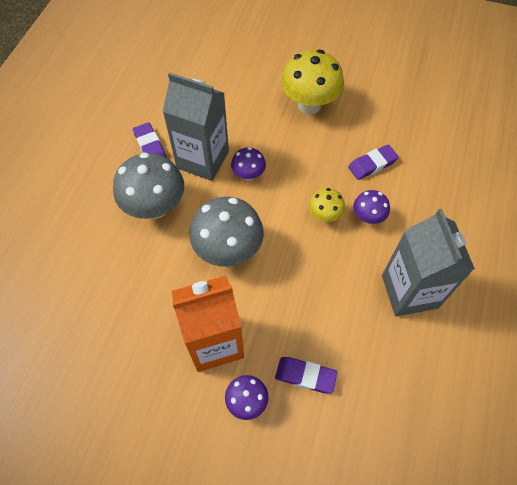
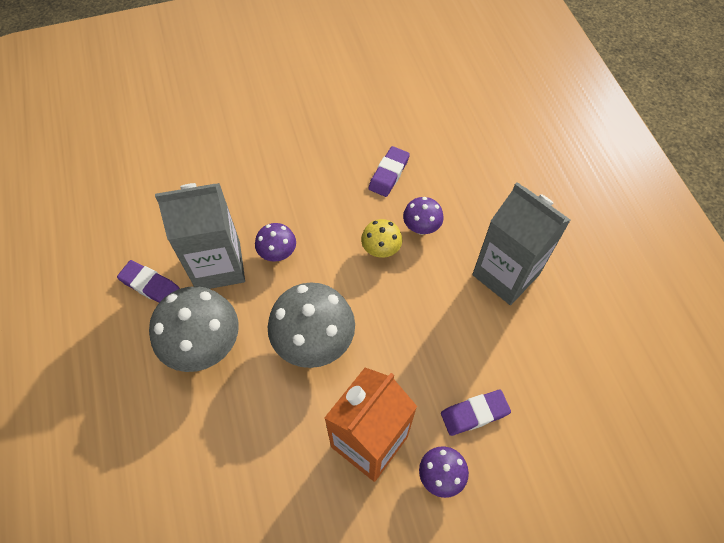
camera: 35 degrees left, 0 degrees up
(309, 104) = (286, 147): yellow mushroom -> none

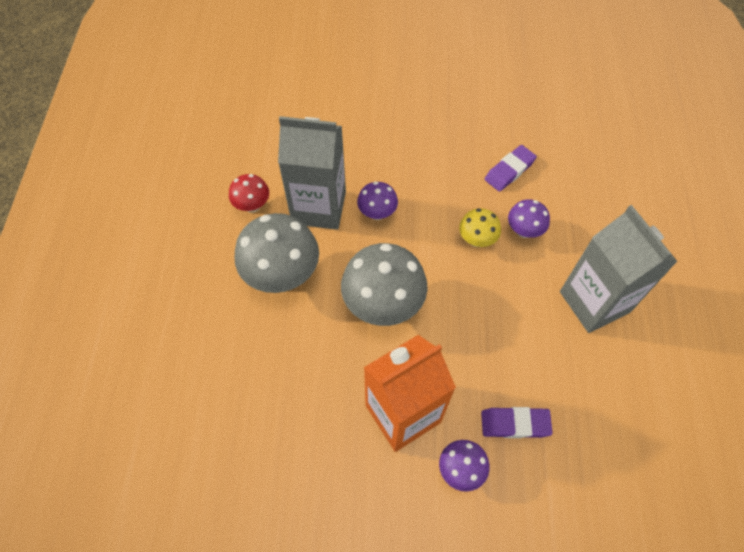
camera: 20 degrees right, 0 degrees up
(150, 285) = (252, 206): purple eraser -> red mushroom

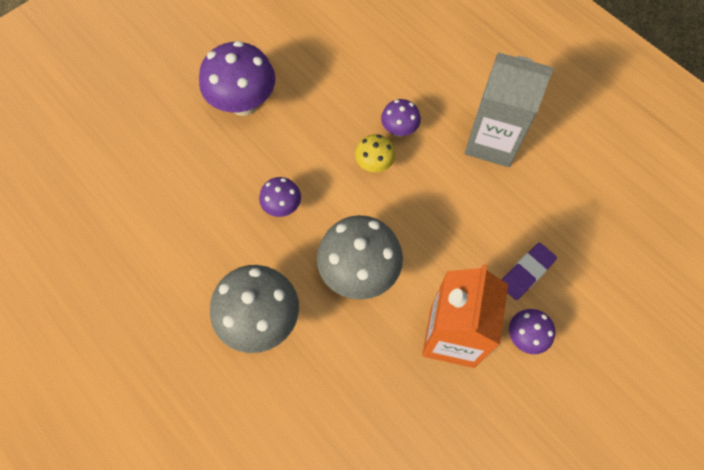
camera: 45 degrees left, 5 degrees up
(252, 206) = (175, 287): red mushroom -> none
(319, 207) = (232, 241): grey carton -> none
(425, 122) = (244, 103): none -> purple mushroom
(509, 171) = (344, 92): purple eraser -> none

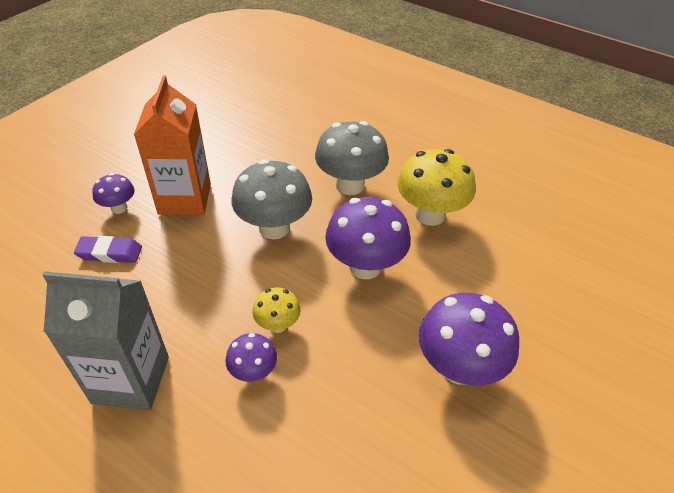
camera: 165 degrees right, 20 degrees down
(192, 257) = (430, 215): none -> yellow mushroom
(282, 207) = (365, 266): purple mushroom -> purple mushroom, size x1.90
(526, 272) = (110, 253): purple eraser -> purple eraser turned 60 degrees clockwise

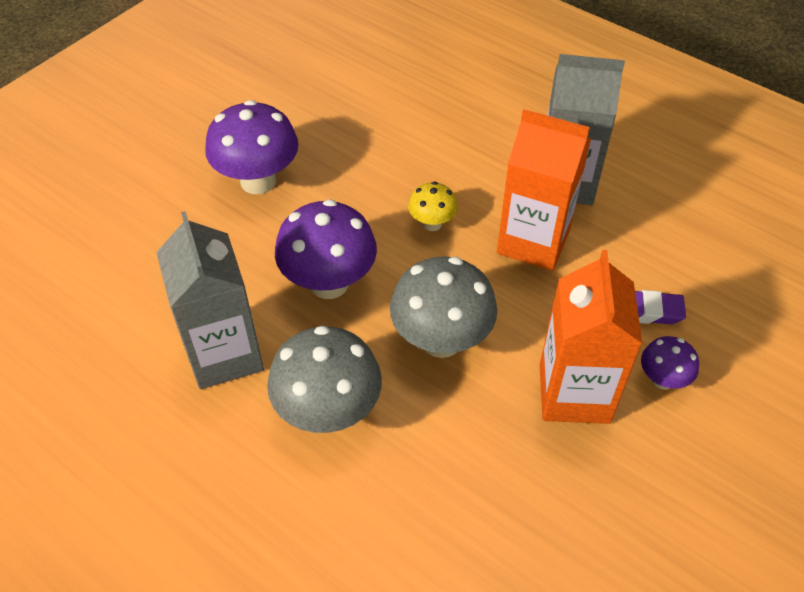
camera: 175 degrees left, 5 degrees up
(184, 309) = (533, 242): none -> orange carton
(253, 372) = (453, 184): purple mushroom -> none
(430, 215) = (224, 354): yellow mushroom -> grey carton

